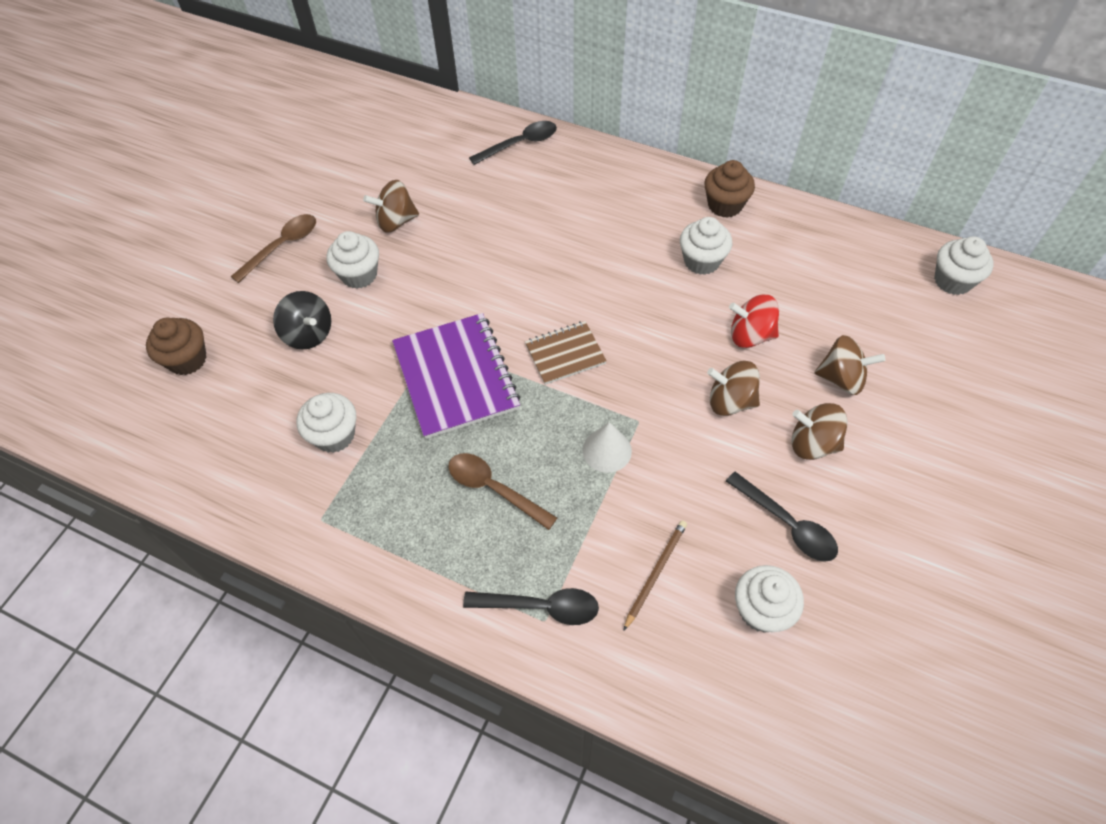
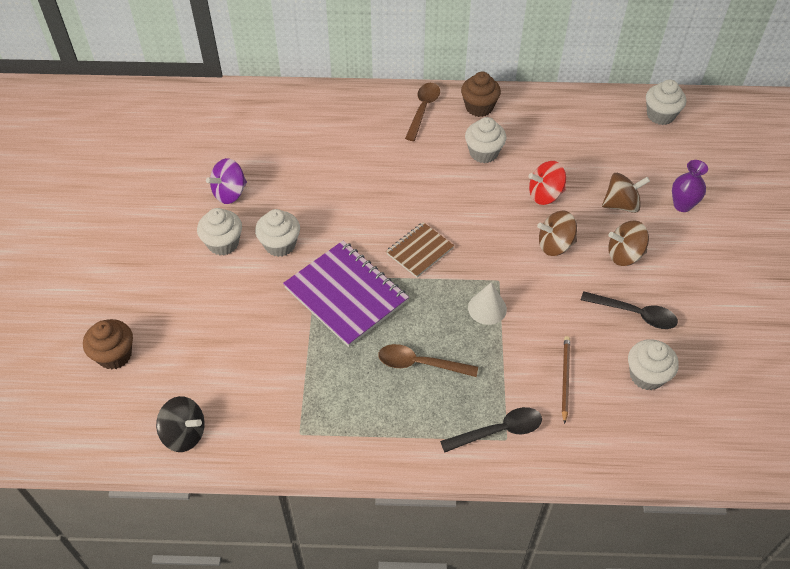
camera: 25 degrees left, 5 degrees down
(282, 246) = (143, 241): brown spoon -> brown spoon (423, 109)
(308, 334) = (208, 301): black spinning top -> black spinning top (184, 434)
(334, 435) = (274, 369): white cupcake -> white cupcake (280, 244)
(396, 221) = (230, 193): brown spinning top -> purple spinning top
(520, 144) = (297, 105): black spoon -> none
(923, 405) = (682, 205): none -> purple vase

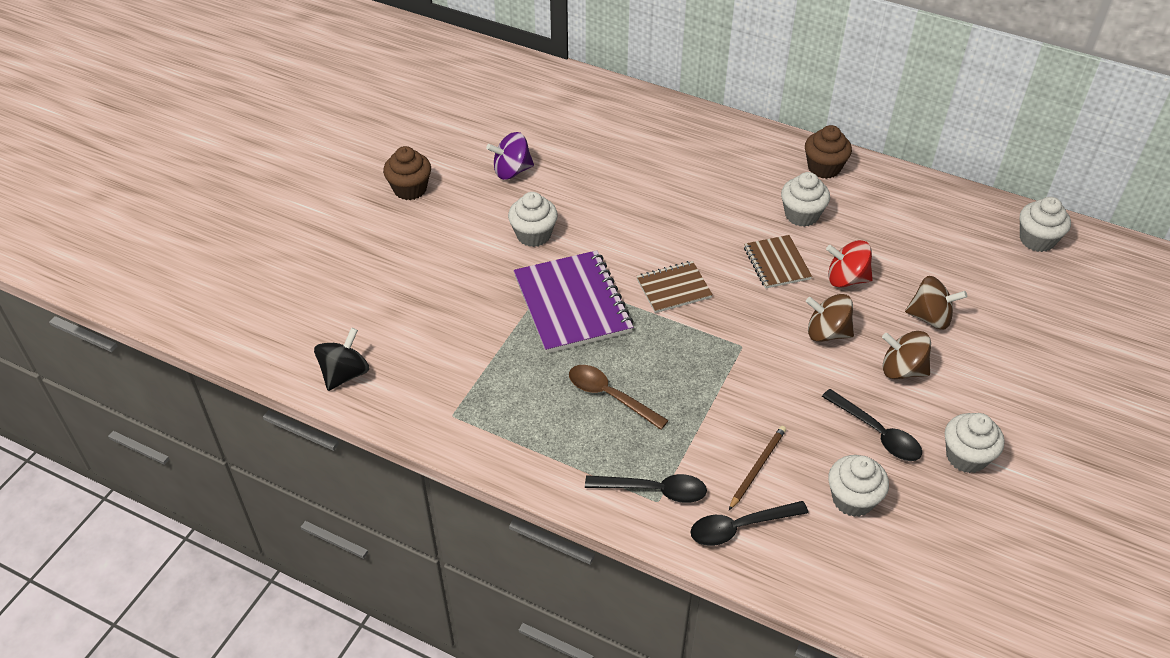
camera: 25 degrees right, 5 degrees down
(114, 355) = (321, 281): brown cupcake -> brown cupcake (410, 189)
(184, 434) = (345, 374): black spinning top -> black spinning top turned 105 degrees counterclockwise
(223, 243) = (478, 215): white cupcake -> white cupcake (966, 456)
(423, 109) = (759, 152): brown spoon -> none
(487, 200) = (776, 263): none -> brown notebook
(487, 308) = (713, 369): white cone -> none
(579, 434) = (740, 527): none -> black spoon
(682, 205) = (1005, 342): purple vase -> none

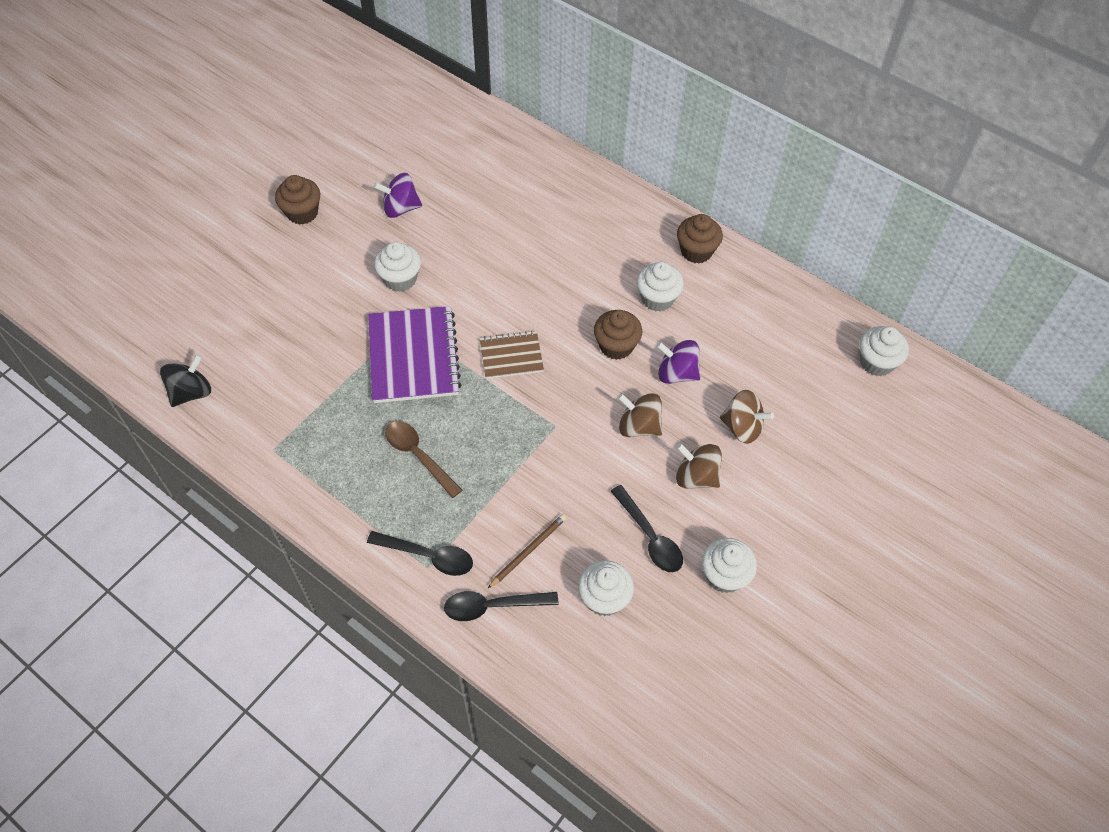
camera: 10 degrees right, 10 degrees up
(776, 263) = (616, 346): brown notebook -> brown cupcake
(846, 279) = (676, 373): red spinning top -> purple spinning top

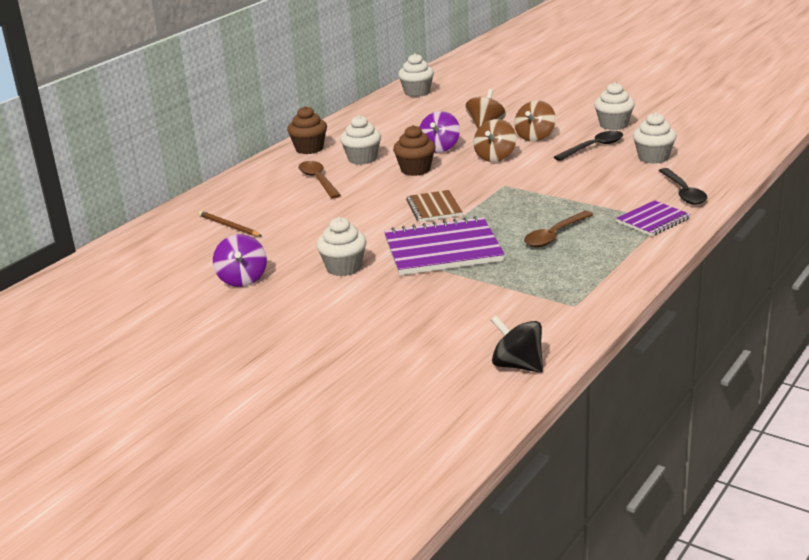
camera: 90 degrees left, 30 degrees down
(302, 213) = (242, 337): brown cupcake -> none
(428, 556) = (653, 220): black spoon -> purple notebook
(528, 551) = (627, 185): brown pencil -> brown pencil (229, 226)
(605, 259) = (318, 180): none -> brown spoon

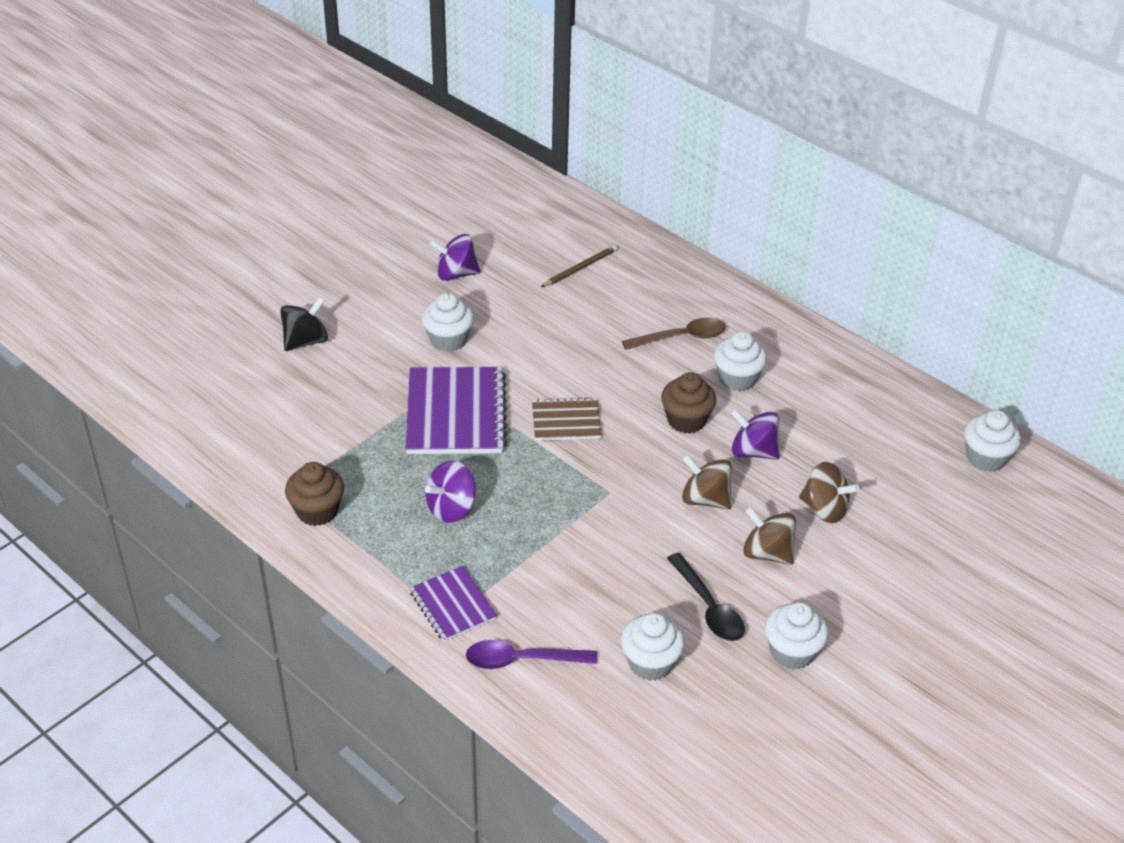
camera: 95 degrees right, 15 degrees up
(309, 148) = (785, 337): brown cupcake -> brown cupcake (317, 511)
(517, 365) = (205, 429): black spinning top -> black spinning top (306, 341)
(554, 235) = (451, 508): brown spoon -> purple spinning top
(683, 192) = (521, 660): black spoon -> purple spoon

